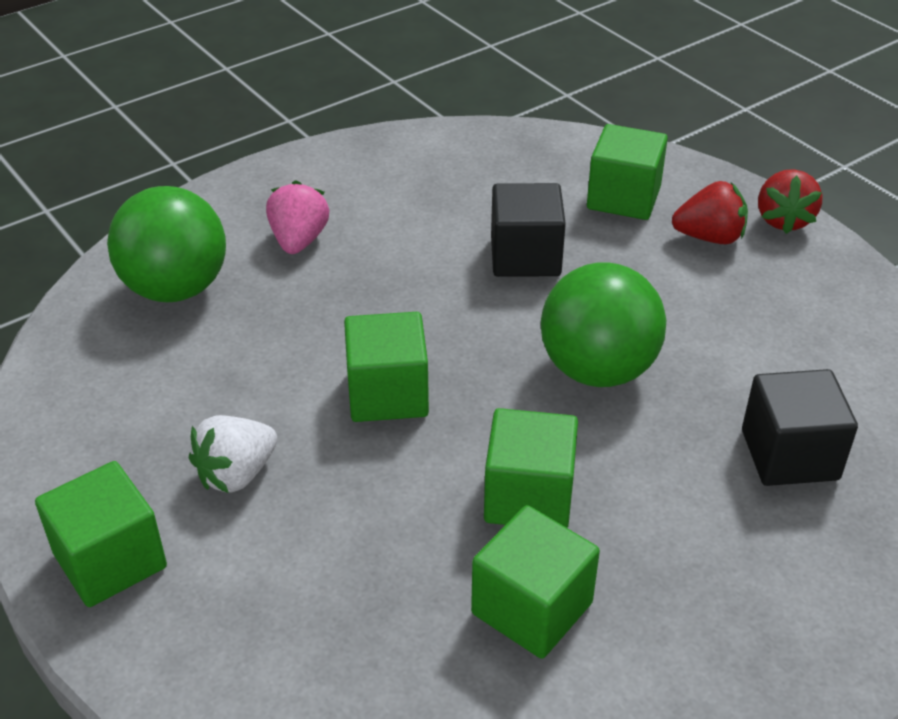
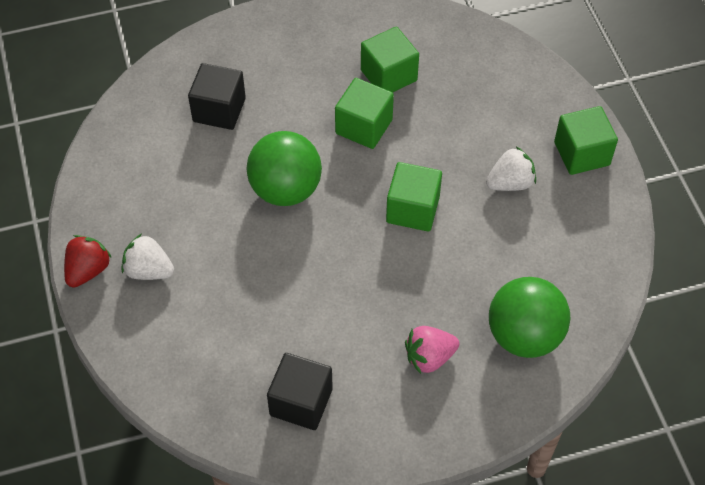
camera: 160 degrees left, 15 degrees up
(299, 240) = (429, 357): pink strawberry -> pink strawberry turned 45 degrees clockwise
(525, 256) = (280, 292): black cube -> black cube (301, 402)
(623, 198) = (180, 328): green cube -> none
(709, 237) = (149, 270): red strawberry -> white strawberry

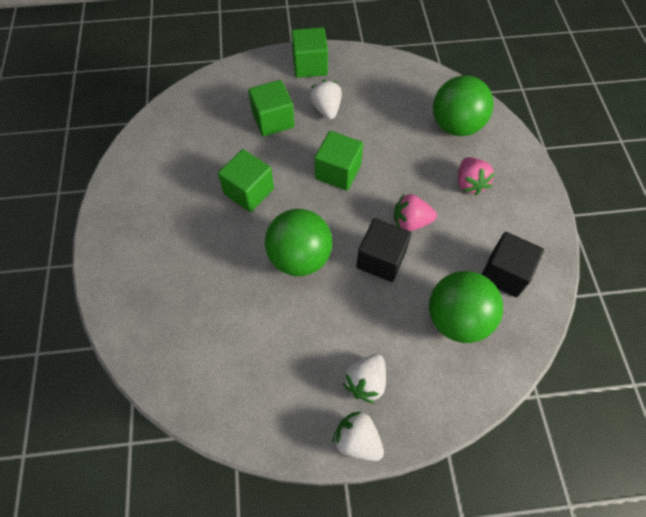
camera: 80 degrees left, 5 degrees up
(88, 270) = (357, 440): red strawberry -> white strawberry
(219, 110) = (197, 301): black cube -> black cube (381, 259)
(232, 353) = (457, 319): none -> green ball
(355, 295) = (411, 222): none -> pink strawberry
(389, 75) = (201, 166): green cube -> green cube (273, 120)

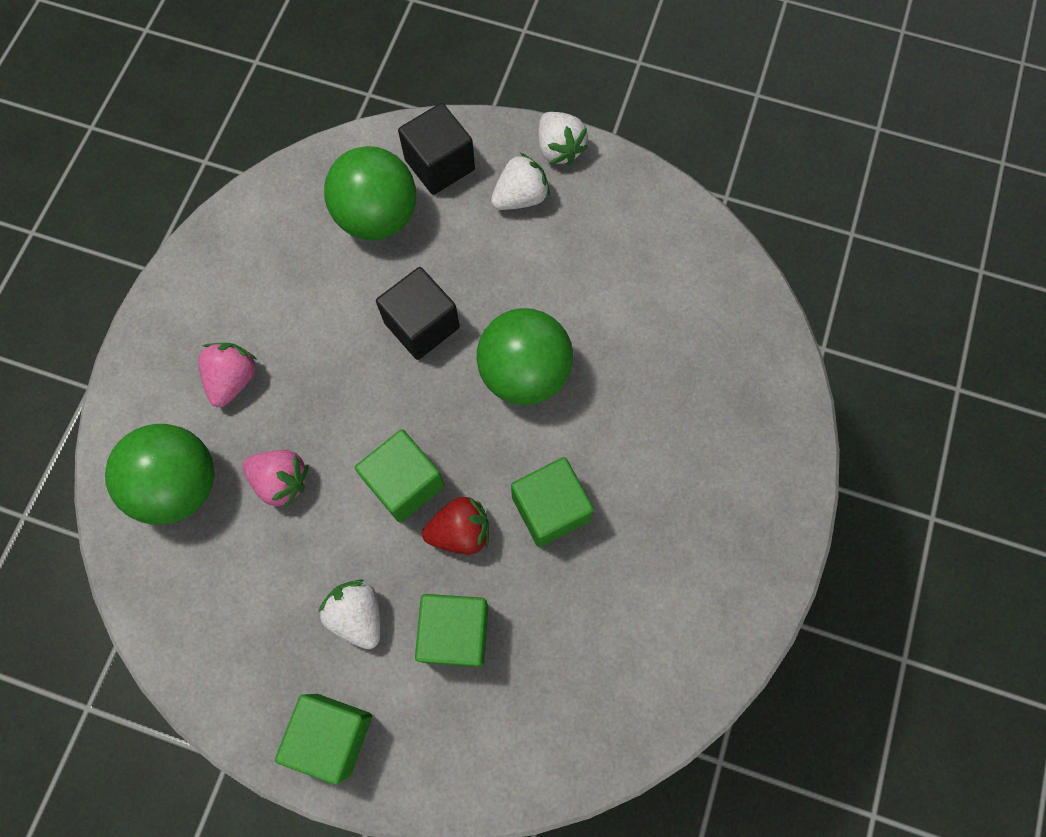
camera: 155 degrees left, 10 degrees up
(294, 162) = (460, 531): none -> red strawberry
(326, 109) = (358, 615): white strawberry -> white strawberry turned 135 degrees clockwise
(411, 222) = (351, 359): pink strawberry -> pink strawberry (281, 481)
(504, 273) = (284, 243): black cube -> black cube (439, 165)

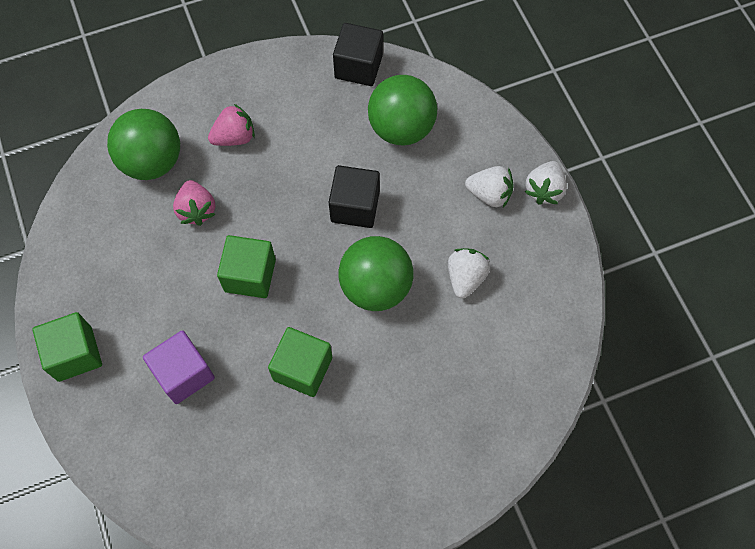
camera: 50 degrees right, 5 degrees down
(358, 615) = (152, 313): white strawberry -> white strawberry (465, 278)
(439, 165) = (467, 133): black cube -> black cube (358, 66)
(455, 632) = (184, 374): green cube -> purple cube
(460, 531) = (246, 329): red strawberry -> none

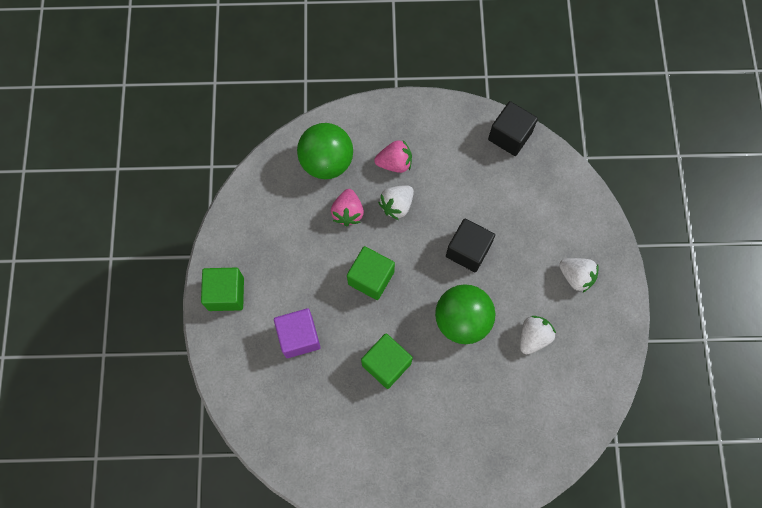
camera: 20 degrees right, 5 degrees up
(401, 128) = (526, 199): green ball -> none
(544, 190) = (620, 288): white strawberry -> white strawberry (397, 205)

